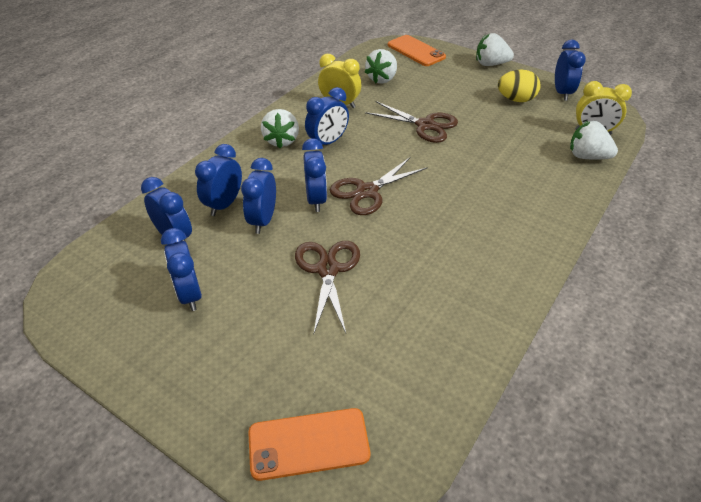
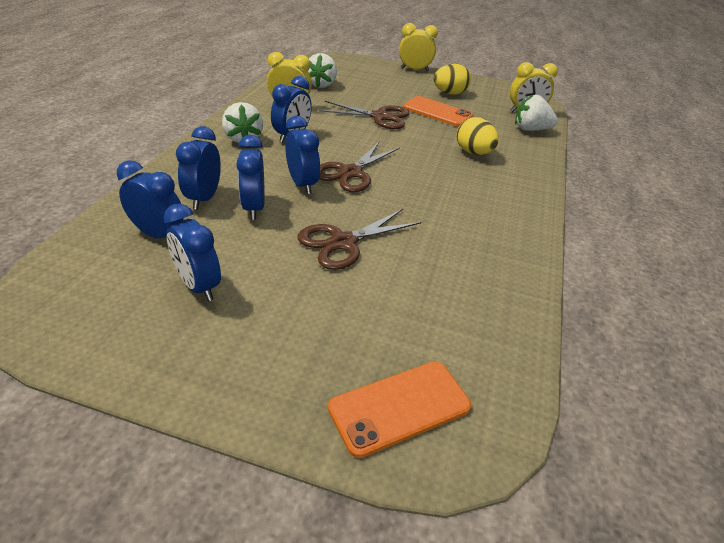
camera: 20 degrees left, 5 degrees down
(328, 270) = (343, 242): brown scissors -> brown scissors turned 105 degrees counterclockwise
(416, 51) = (343, 63): orange phone -> orange phone (437, 112)
(490, 64) = (414, 69): white strawberry -> yellow clock
(506, 181) = (473, 153): none -> yellow egg
(562, 93) = (485, 86): blue clock -> none

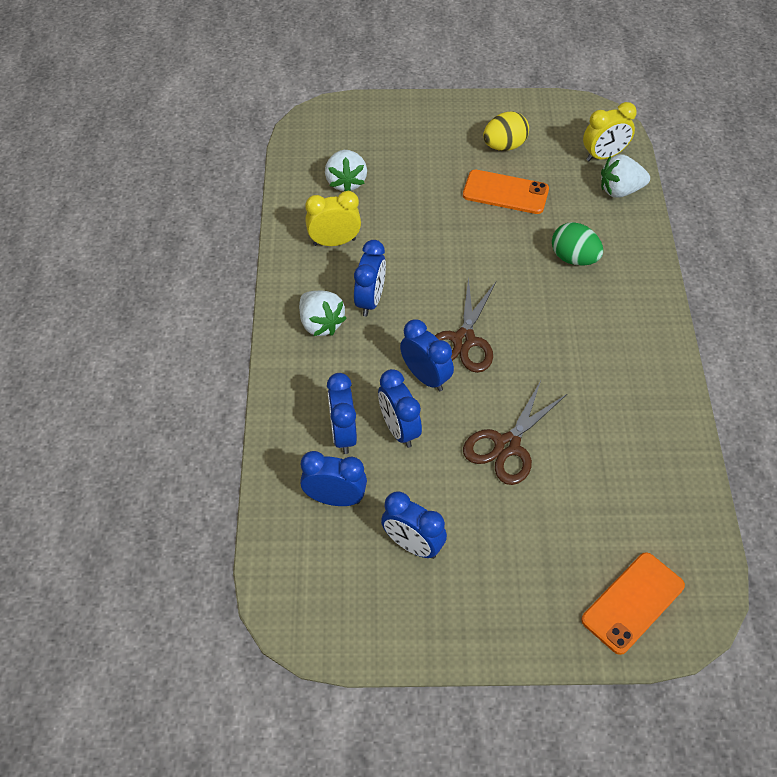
camera: 15 degrees left, 15 degrees up
(379, 117) = (446, 226): brown scissors -> none
(414, 69) = (440, 104): yellow clock -> none
(473, 153) = (574, 258): yellow egg -> green egg

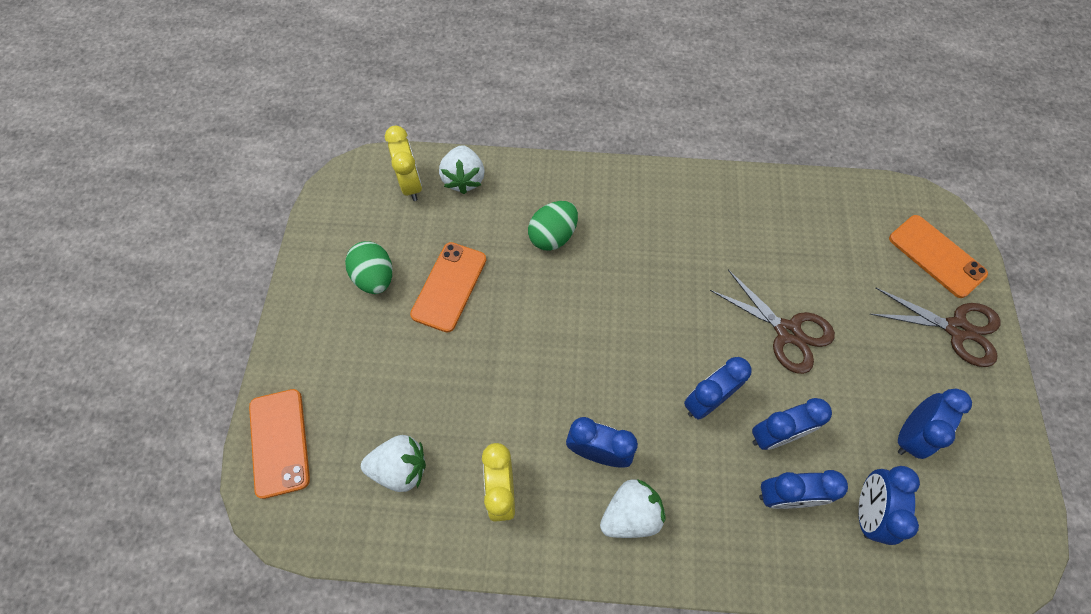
camera: 85 degrees left, 10 degrees up
(359, 115) = (279, 442): none -> orange phone
(463, 340) = (658, 356): brown scissors -> brown scissors (956, 329)
(504, 146) = (375, 277): yellow egg -> green egg

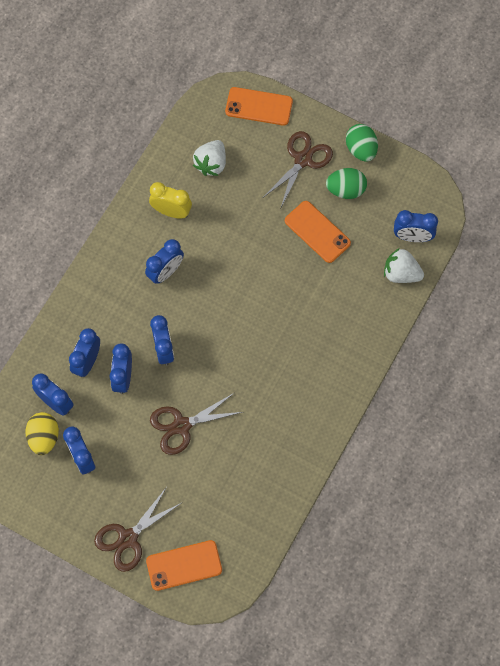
camera: 115 degrees right, 5 degrees up
(348, 346) = (303, 160): none -> brown scissors
(411, 184) = (412, 237): yellow clock -> blue clock
(553, 236) = (325, 312): green egg -> green egg (361, 149)
(630, 514) = (122, 273): white strawberry -> none
(921, 501) = (44, 437): none -> yellow egg

